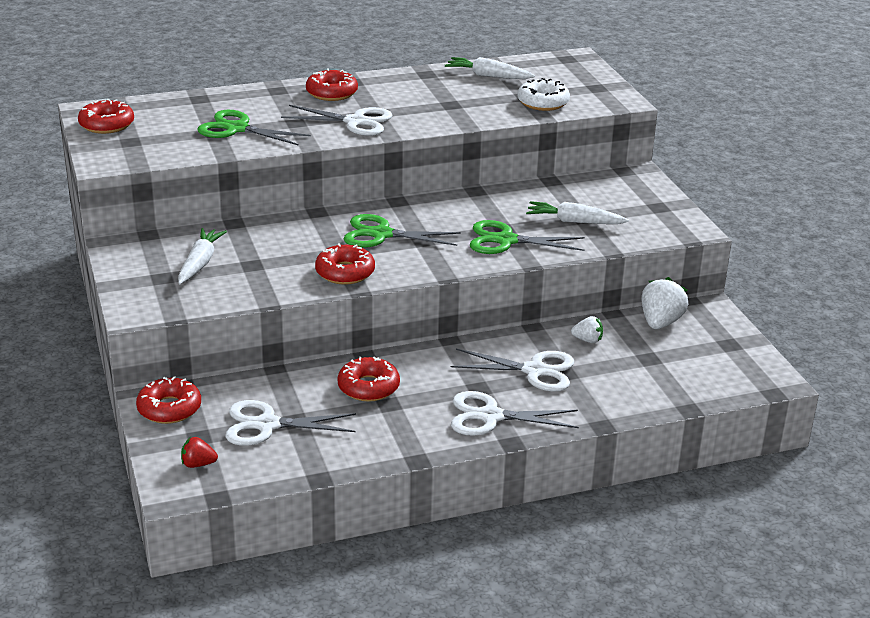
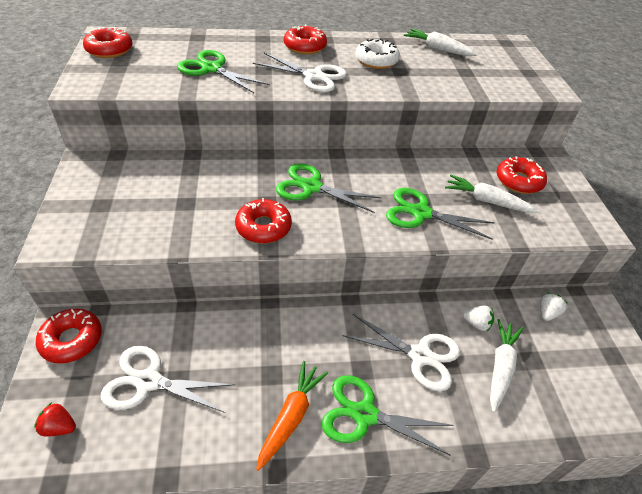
camera: 10 degrees right, 15 degrees up
(200, 263) = (142, 193): white carrot -> white carrot (500, 367)
(368, 387) = (260, 347): red donut -> red donut (518, 181)
(419, 427) = (291, 416): none -> orange carrot
(490, 416) = (364, 414): white scissors -> green scissors
(543, 102) = (480, 80): white donut -> white donut (376, 60)
(660, 322) = (547, 313): white strawberry -> white strawberry, size x0.56

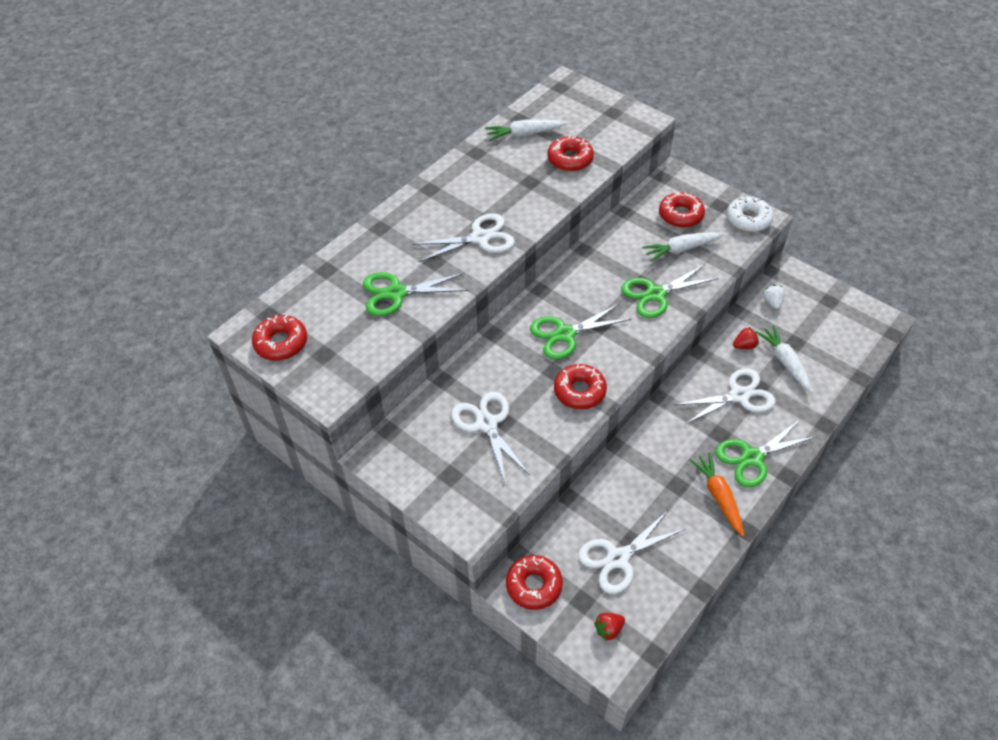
camera: 40 degrees left, 5 degrees up
(172, 196) = (486, 424): none -> white scissors
(305, 46) = (426, 211): red donut -> red donut (570, 159)
(376, 60) = (499, 183): white donut -> white donut (748, 219)
(476, 323) = (744, 345): white strawberry -> red strawberry

